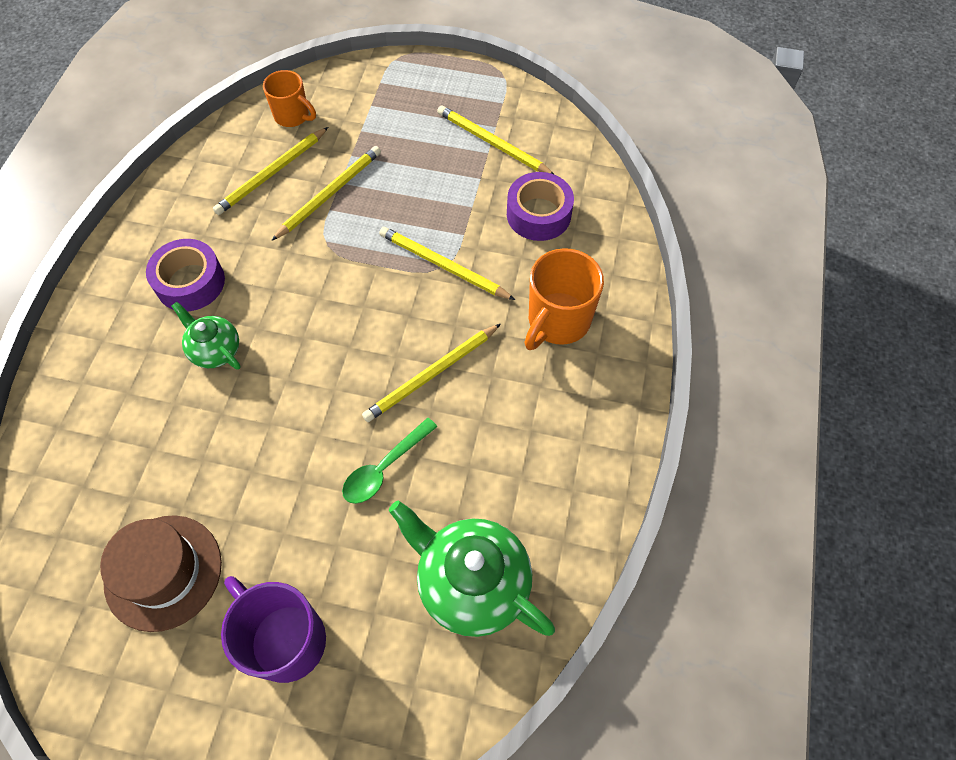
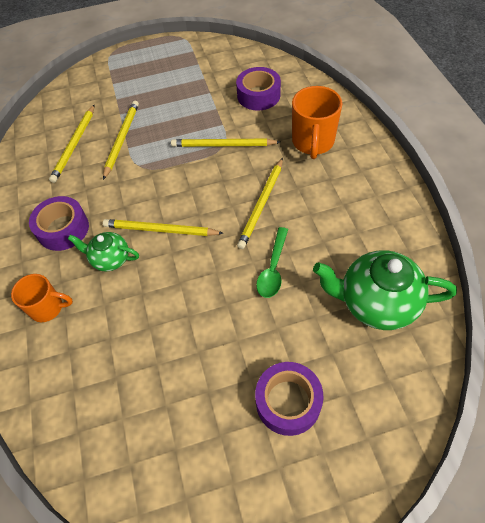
camera: 25 degrees left, 5 degrees down
(163, 572) = (173, 409): brown hat -> none
(285, 639) = (288, 401): purple mug -> purple tape
(293, 116) = (65, 109): orange mug -> orange mug (48, 308)
(493, 144) = (203, 72): yellow pencil -> yellow pencil (160, 230)

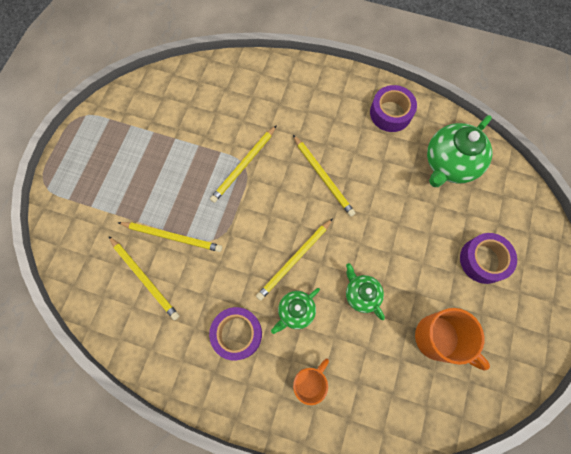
camera: 60 degrees left, 15 degrees up
(121, 140) = (172, 236): yellow pencil -> yellow pencil turned 150 degrees clockwise
(163, 302) = (361, 294): none -> green teapot
(258, 95) = (211, 107): purple tape -> purple tape (390, 113)
(273, 268) = (383, 205): green spoon -> none
(313, 142) = (292, 105): orange mug -> orange mug (438, 339)

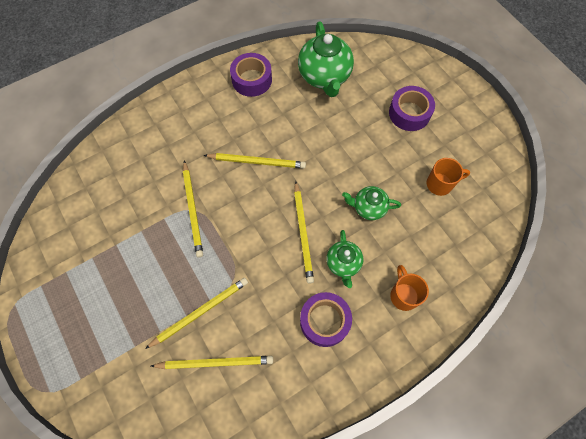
camera: 50 degrees left, 5 degrees down
(438, 339) = (440, 184): orange mug -> orange mug, size x0.65

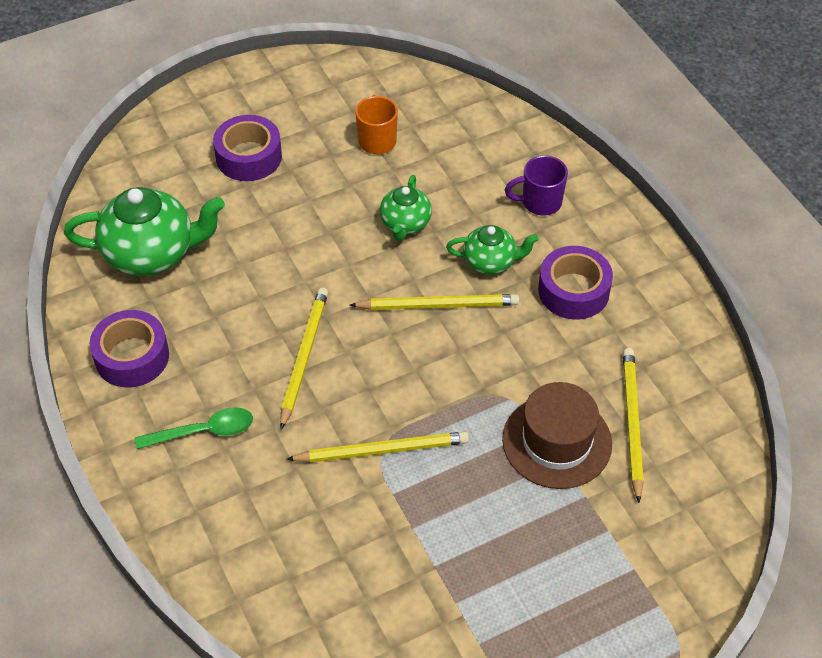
camera: 85 degrees left, 15 degrees down
(200, 312) = (557, 441): yellow pencil -> brown hat
(204, 120) = (203, 431): none -> green spoon
(403, 295) = (540, 202): orange mug -> purple mug

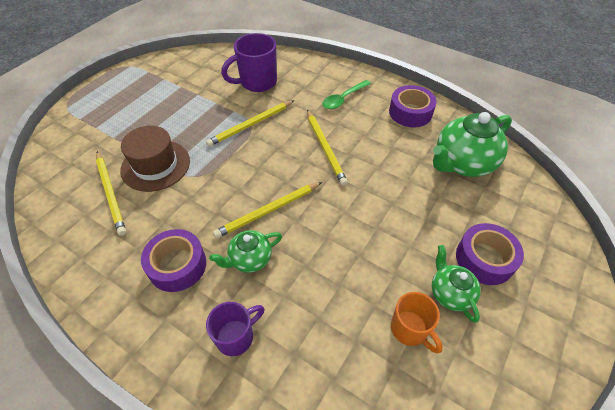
camera: 150 degrees right, 0 degrees up
(316, 542) = (257, 82): none -> purple mug
(405, 224) = (330, 260): green teapot -> green teapot (450, 293)

